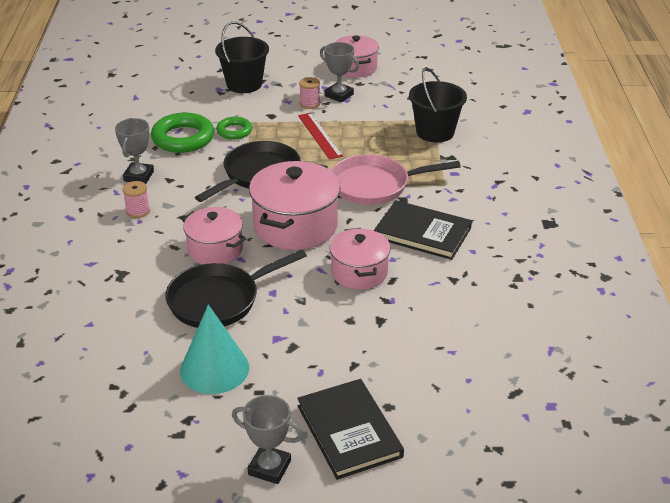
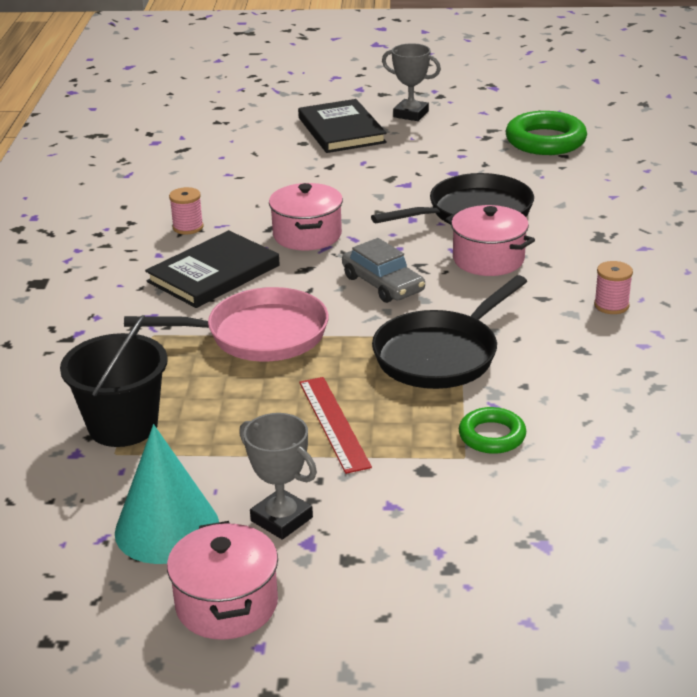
camera: 175 degrees left, 5 degrees down
(139, 176) = (633, 356): grey trophy -> none
(183, 138) = (584, 423): green ring -> green ring (545, 141)
(214, 369) = (468, 165): turquoise cone -> turquoise cone (167, 528)
(244, 84) = (489, 557): black bucket -> none
(295, 226) = (383, 284): pink pot -> grey car
(310, 104) = (345, 497): pink spool -> pink spool (188, 227)
(422, 233) = (213, 274): black book -> black book turned 75 degrees counterclockwise

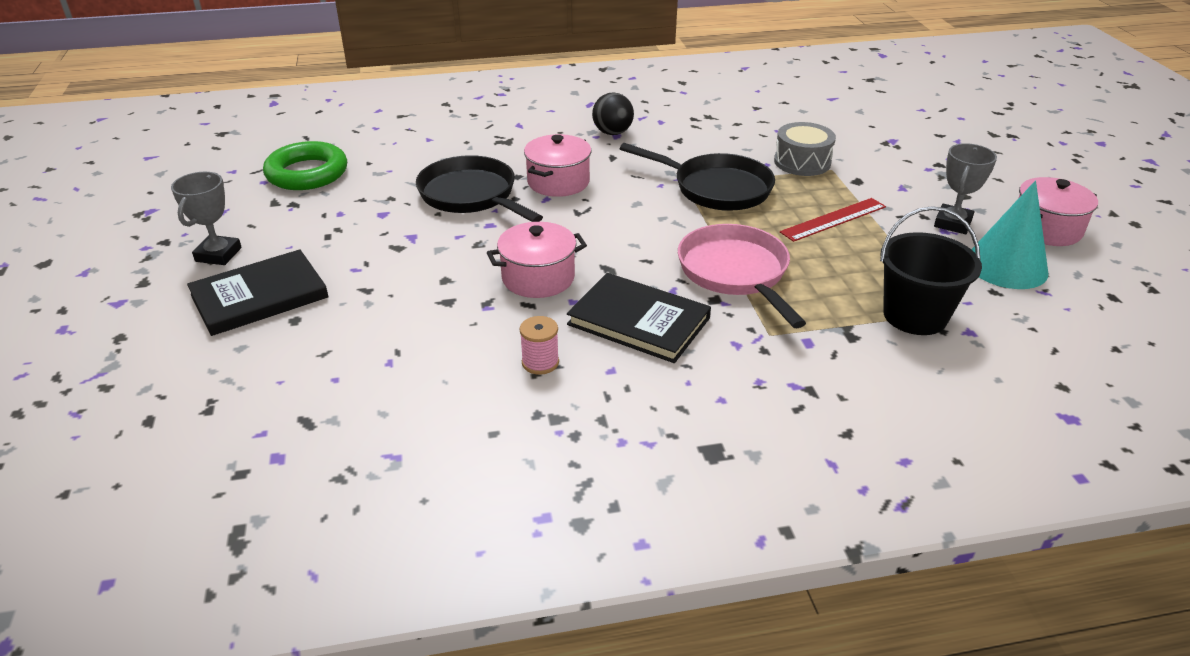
camera: 105 degrees left, 5 degrees up
(383, 284) = (619, 224): grey car -> none
(492, 436) = (802, 162): green ring -> grey drum
(611, 305) = (612, 133): pink spool -> black ball

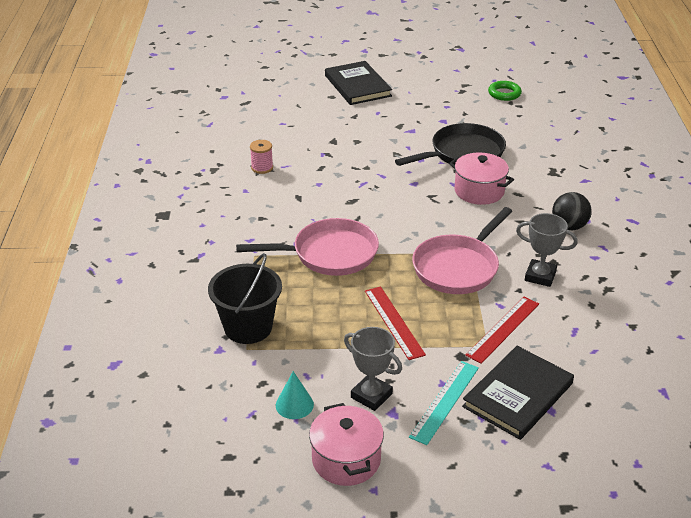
camera: 100 degrees right, 0 degrees up
(218, 254) = (405, 72): grey trophy -> grey trophy (540, 276)
(307, 173) = (504, 94): green ring -> green ring, size x0.58
(538, 278) = (348, 173): pink pot -> none
(638, 321) = (288, 205): black book -> black book (517, 395)
(716, 188) = (458, 267): black pan -> pink pan
(802, 162) = (503, 329): grey drum -> red ruler
(926, 186) = (444, 401): none -> turquoise ruler
(1006, 266) = (294, 405): turquoise cone -> turquoise cone, size x0.54

